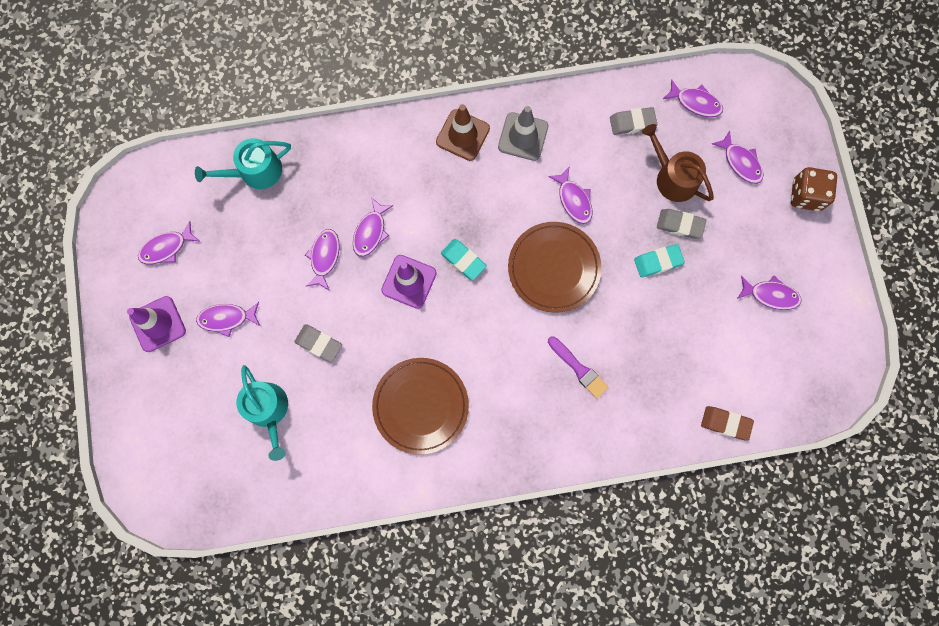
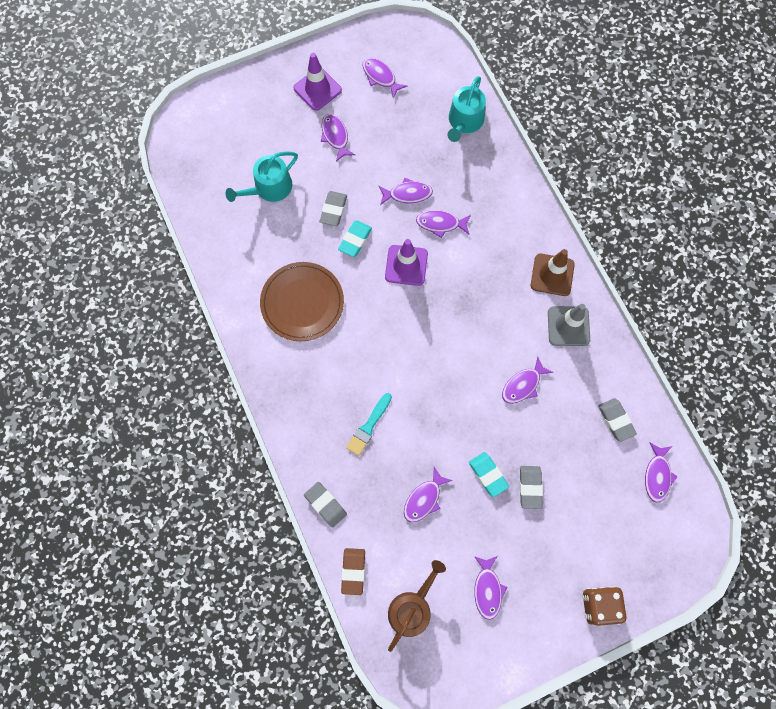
camera: 75 degrees right, 5 degrees down
(255, 171) = (464, 121): turquoise watering can -> turquoise watering can turned 120 degrees counterclockwise
(463, 260) = (438, 304): turquoise eraser -> turquoise eraser (355, 240)
(554, 268) = (454, 383): brown plate -> none
(579, 369) = (369, 426): purple brush -> turquoise brush
(651, 435) = (325, 504): none -> grey eraser
(673, 177) = (574, 470): brown watering can -> brown watering can (412, 608)
(740, 162) = (611, 532): purple fish -> purple fish (424, 499)

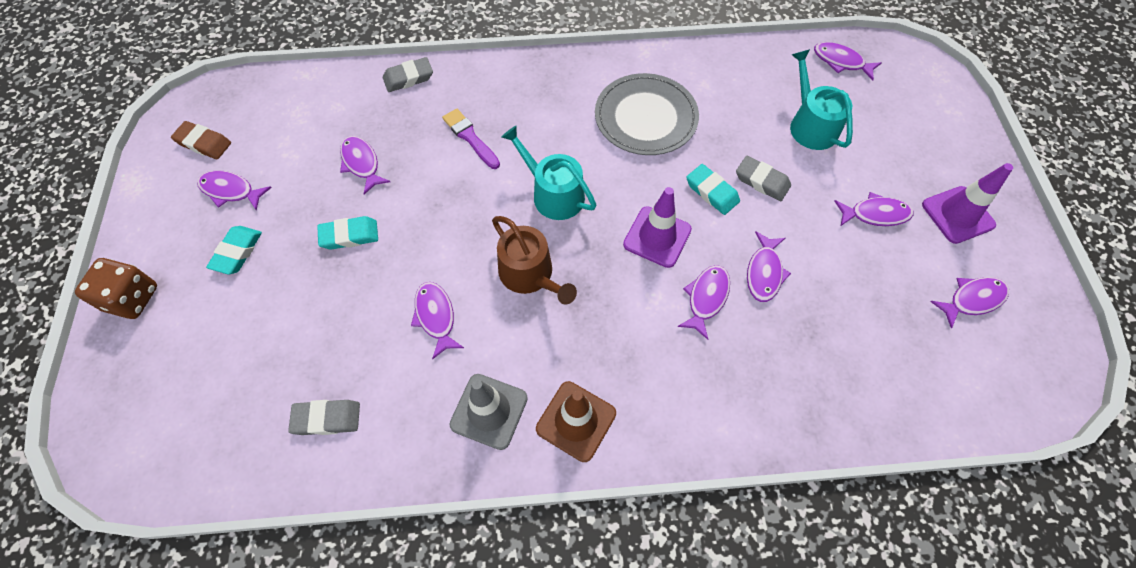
camera: 110 degrees right, 10 degrees down
(302, 303) = (645, 117): brown plate -> grey plate
(353, 571) = (329, 82): brown eraser -> brown eraser (204, 143)
(369, 426) = (470, 137): turquoise brush -> purple brush
(412, 608) = (261, 119): brown watering can -> brown watering can (530, 274)
(464, 121) = (874, 392): turquoise watering can -> turquoise watering can (553, 194)
(530, 487) = (308, 275): grey eraser -> none
(534, 550) = (237, 252): none -> turquoise eraser
(657, 475) = (224, 442): purple fish -> purple fish (841, 62)

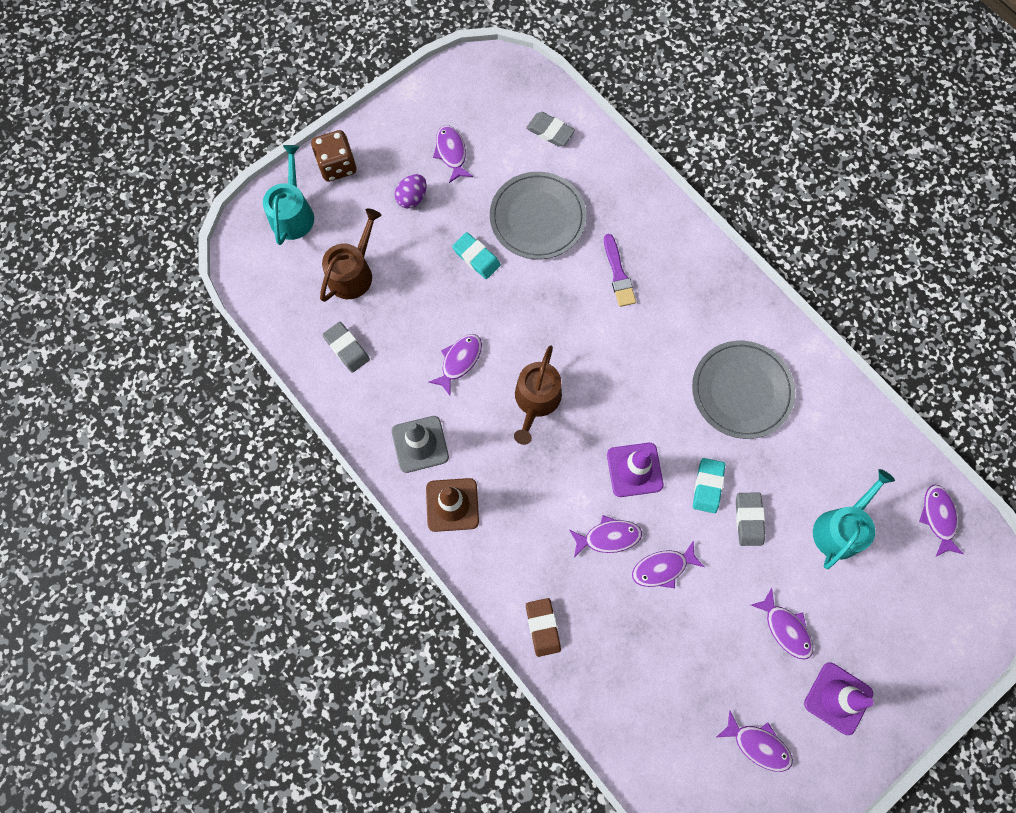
camera: 55 degrees right, 10 degrees up
(204, 143) = (473, 102): brown eraser -> brown eraser (543, 627)
(237, 252) = (412, 198): turquoise eraser -> purple egg
(254, 357) = (353, 272): none -> brown watering can
(361, 163) = (537, 218): purple fish -> grey plate
(408, 78) = (637, 188): grey eraser -> grey eraser (550, 131)
(470, 137) = (618, 274): purple brush -> purple brush turned 150 degrees clockwise
(553, 194) = (615, 369): turquoise watering can -> turquoise watering can (293, 213)

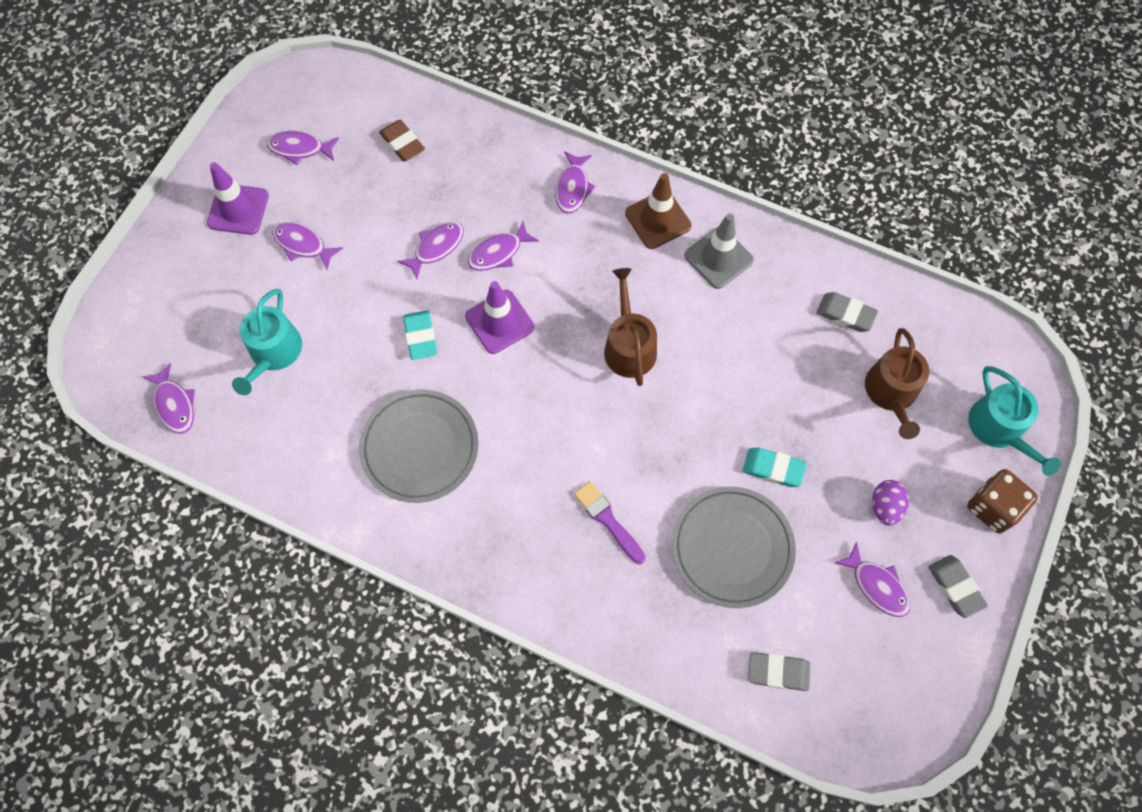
camera: 155 degrees right, 5 degrees down
(459, 361) = (727, 350): purple fish -> purple fish (573, 188)
(543, 627) = (524, 159): brown eraser -> brown eraser (402, 143)
(748, 519) = (368, 323): grey eraser -> grey eraser (955, 587)

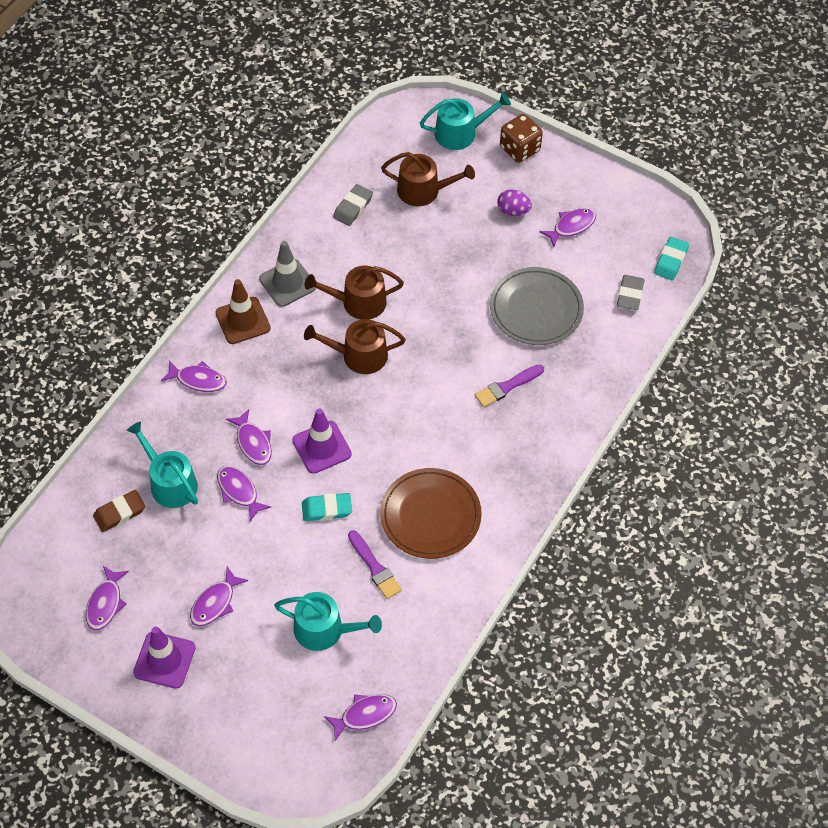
camera: 85 degrees left, 10 degrees down
(350, 395) = (375, 567): none -> purple brush
(419, 447) = (430, 516): grey plate -> brown plate
(442, 182) = (170, 482): none -> turquoise watering can
(705, 336) = (358, 302): none -> brown watering can
(773, 469) = (476, 274): turquoise eraser -> turquoise eraser (670, 261)
(955, 587) = (575, 182): grey eraser -> none

